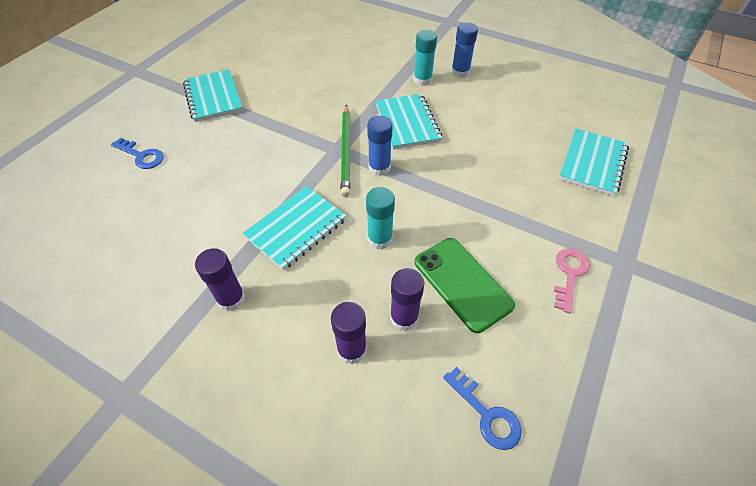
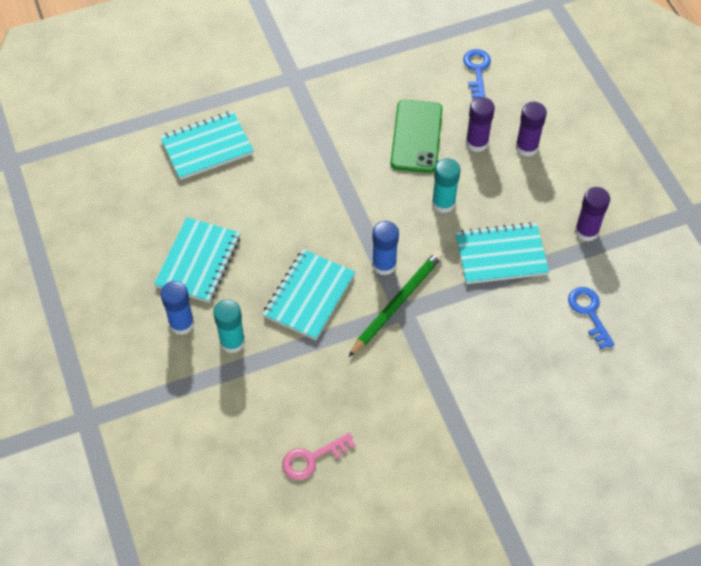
camera: 140 degrees left, 5 degrees up
(141, 156) = (597, 437): blue key -> blue key (589, 312)
(213, 97) = (477, 482): turquoise notebook -> turquoise notebook (198, 261)
(569, 274) = (339, 95): pink key -> pink key (312, 459)

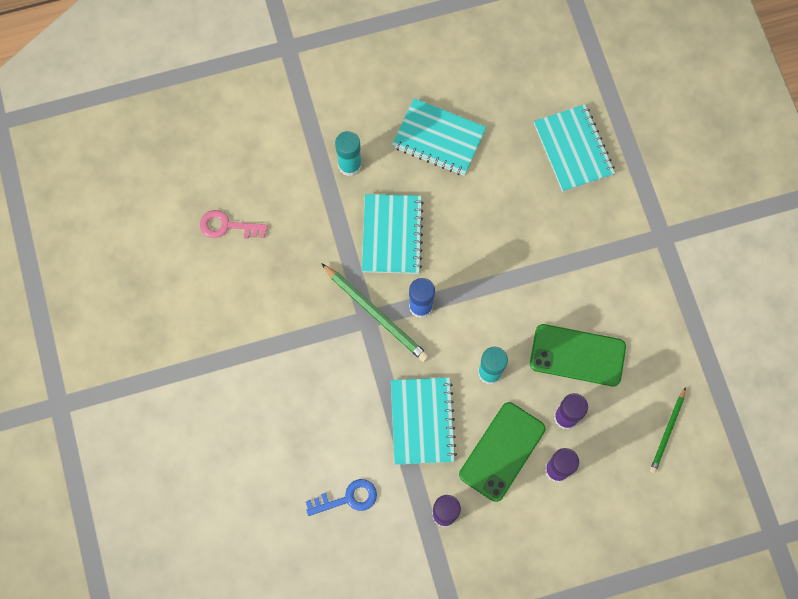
camera: 95 degrees right, 15 degrees up
(182, 324) = (373, 123): blue glue stick -> none
(309, 296) = (392, 235): turquoise notebook -> turquoise notebook turned 60 degrees clockwise
(312, 459) = (227, 226): pink key -> pink key turned 60 degrees counterclockwise
(477, 70) = (667, 432): blue key -> green pencil
(518, 189) = (502, 451): none -> green phone

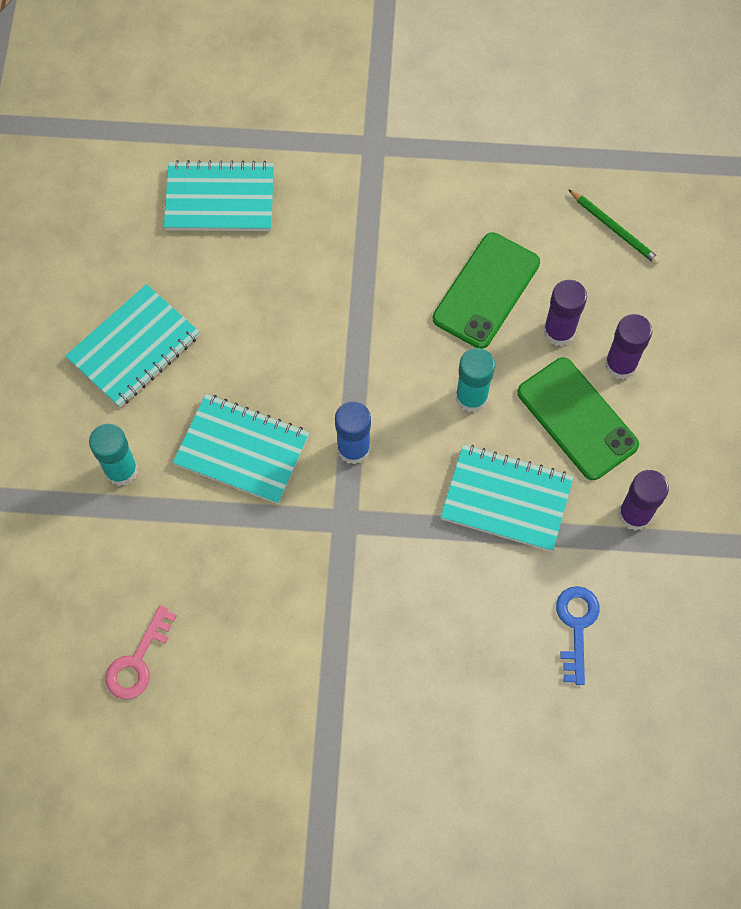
camera: 70 degrees left, 5 degrees down
(376, 314) = (342, 507): green pencil -> none

